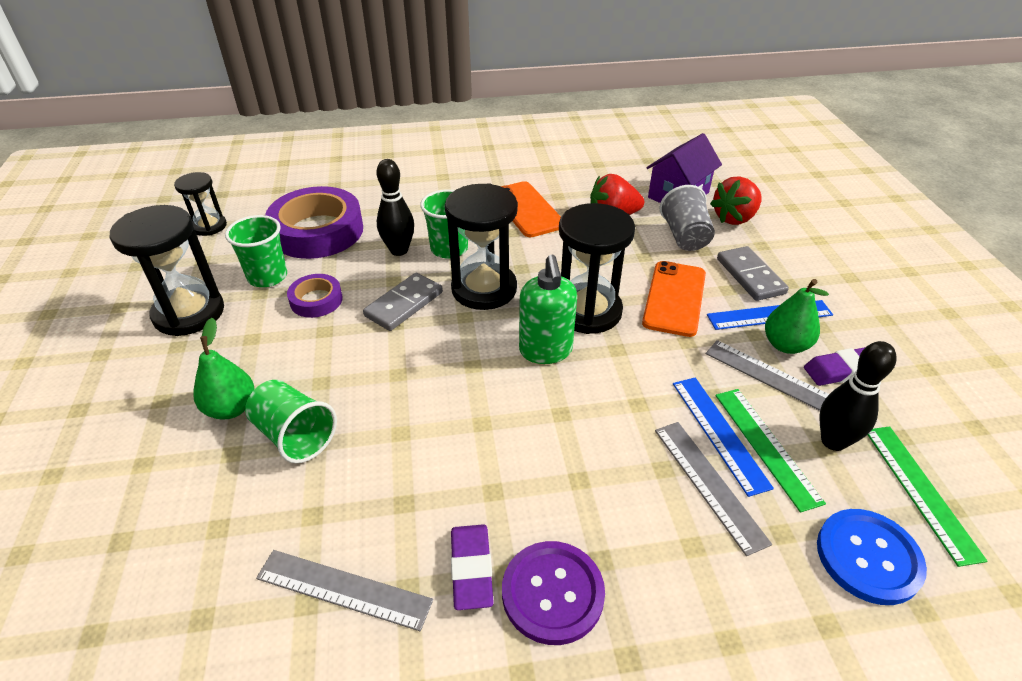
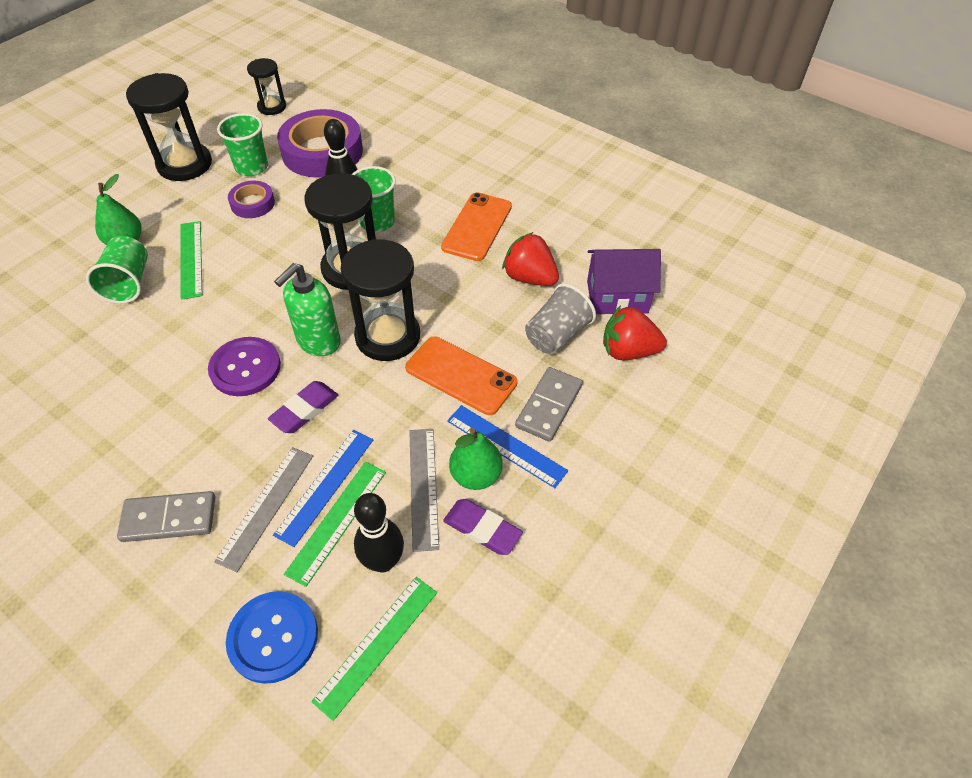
camera: 45 degrees right, 10 degrees up
(328, 374) = (191, 259): none -> green ruler
(343, 589) = (37, 384): grey ruler -> none
(404, 304) = (292, 243): grey domino -> grey domino (169, 518)
(471, 569) = (93, 429): purple eraser -> purple eraser (304, 410)
(552, 593) = (105, 477): purple button -> purple button (245, 368)
(674, 298) = (461, 375): orange phone -> orange phone turned 60 degrees clockwise

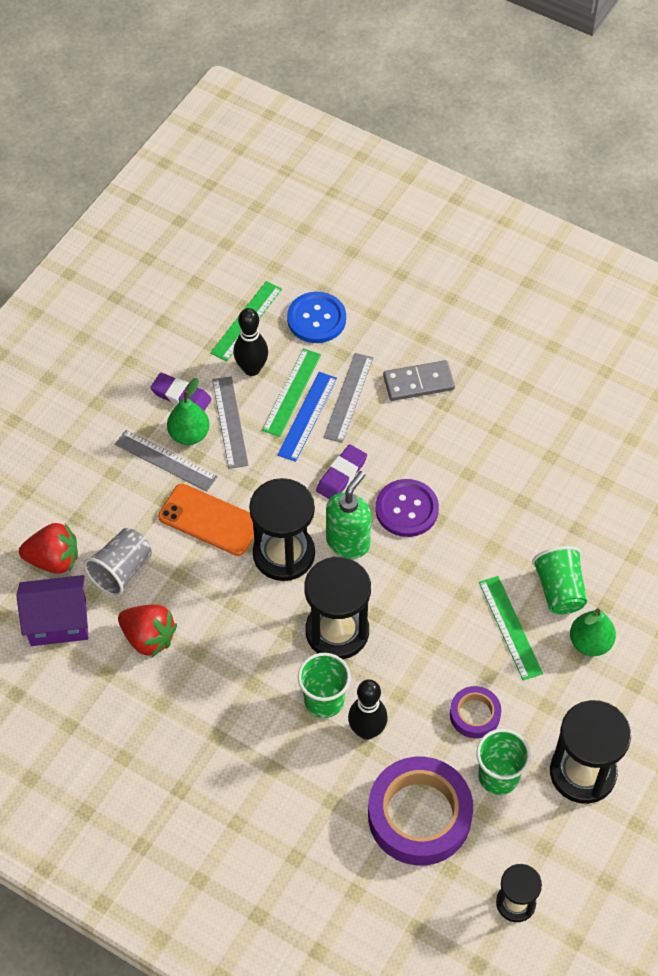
camera: 175 degrees right, 5 degrees up
(477, 227) = (209, 704): orange phone -> none
(506, 446) = (166, 460): blue ruler -> grey ruler
(549, 406) = (129, 498): grey domino -> none

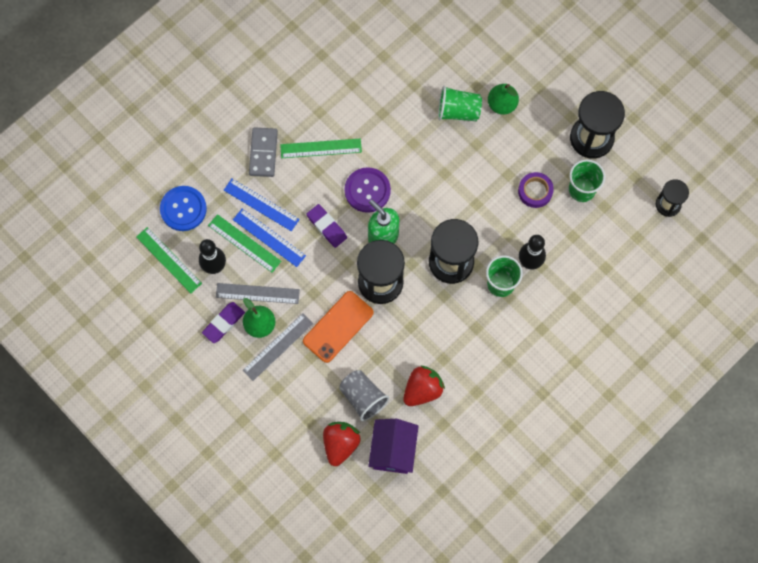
camera: 75 degrees left, 15 degrees up
(348, 397) = (261, 204): grey ruler -> blue ruler
(419, 815) = (597, 245): purple tape -> none
(510, 627) = (477, 150): green ruler -> green ruler (321, 148)

